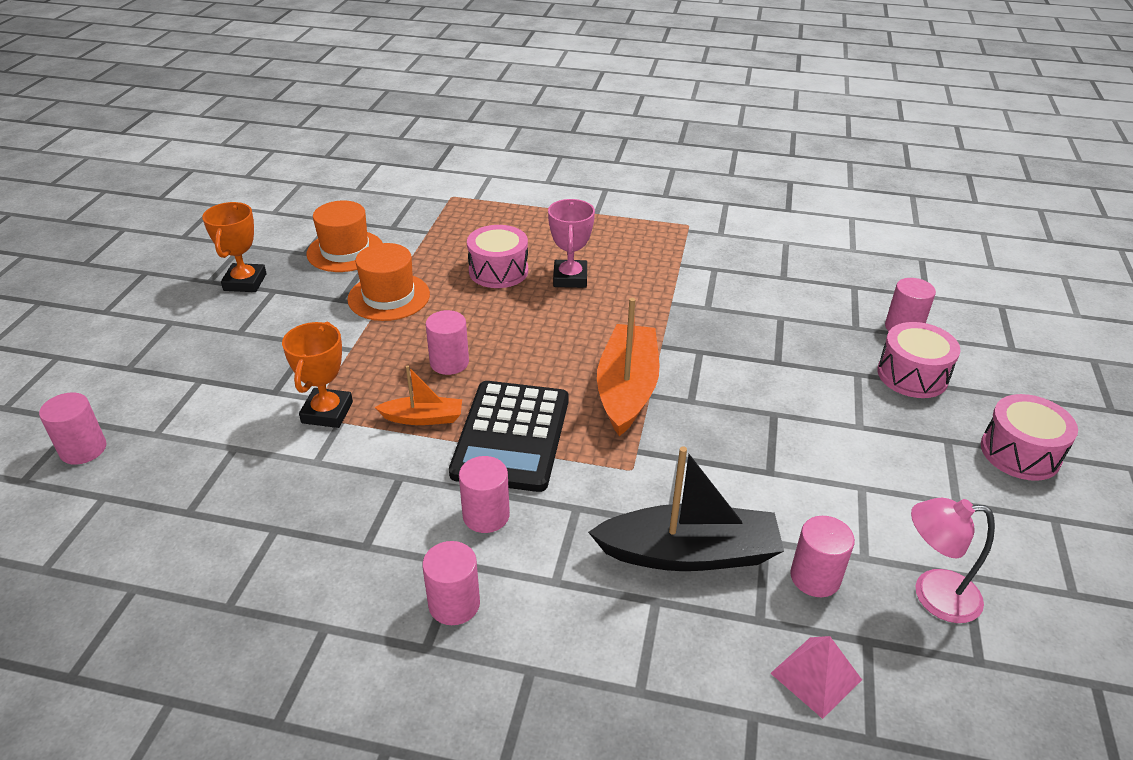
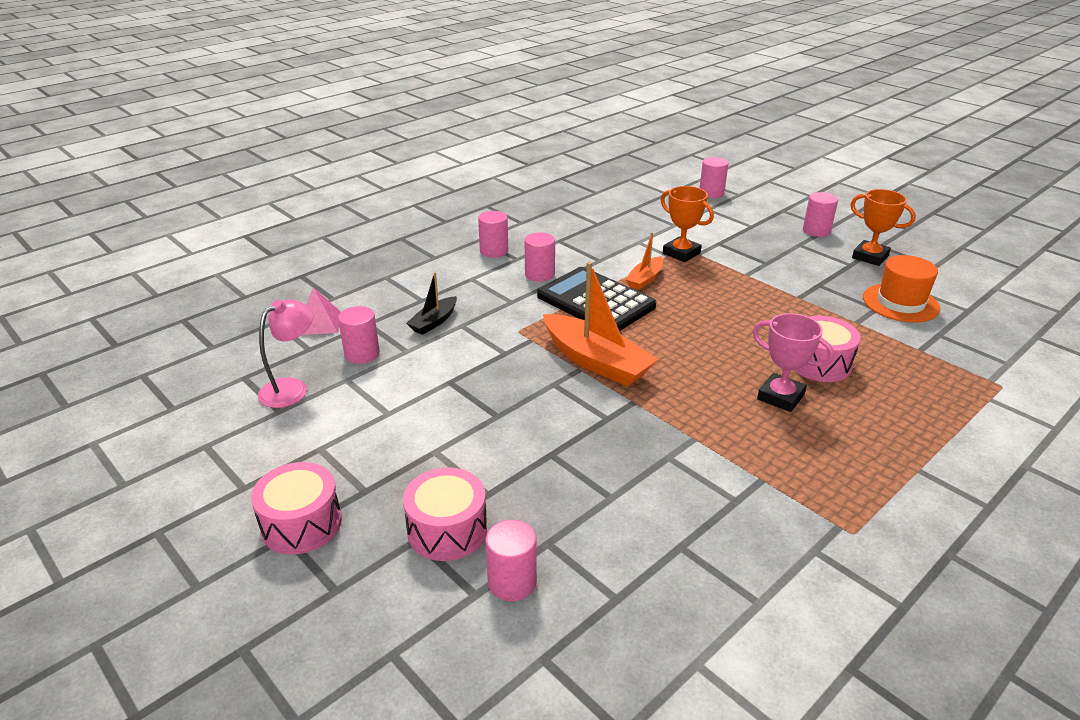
camera: 125 degrees right, 5 degrees down
(389, 297) = (809, 303): orange hat -> none
(449, 363) = (697, 303): pink cylinder -> pink cylinder (816, 231)
(689, 553) = (434, 322): black boat -> black boat, size x0.53

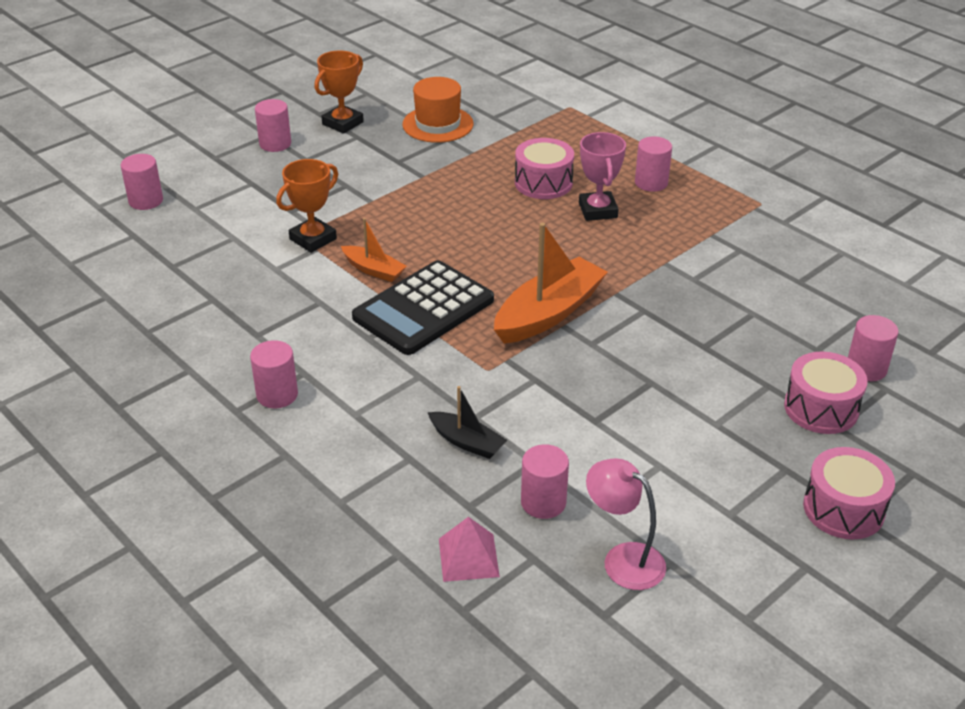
camera: 90 degrees left, 5 degrees up
(539, 274) = (351, 352): pink cylinder -> pink cylinder (651, 183)
(780, 397) = (598, 210): pink trophy -> pink trophy turned 45 degrees counterclockwise

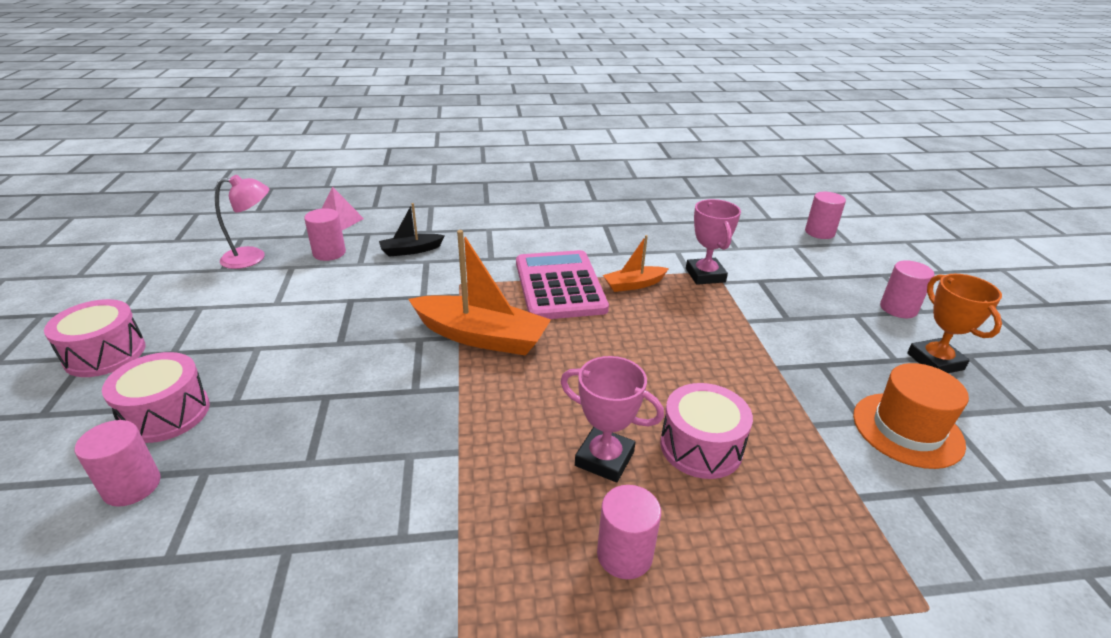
camera: 125 degrees right, 5 degrees down
(277, 395) = (538, 214): pink cylinder -> none
(313, 239) = (705, 275): orange trophy -> pink trophy
(423, 309) = (559, 286): black calculator -> pink calculator
(548, 313) = (481, 337): orange boat -> orange boat turned 60 degrees counterclockwise

